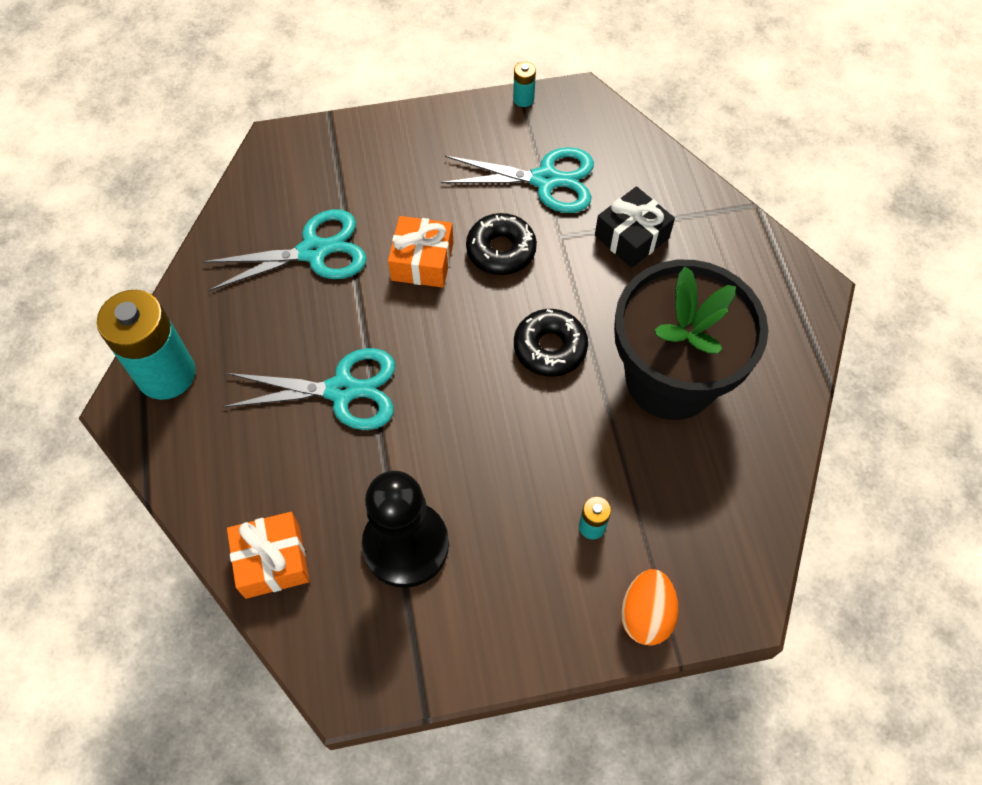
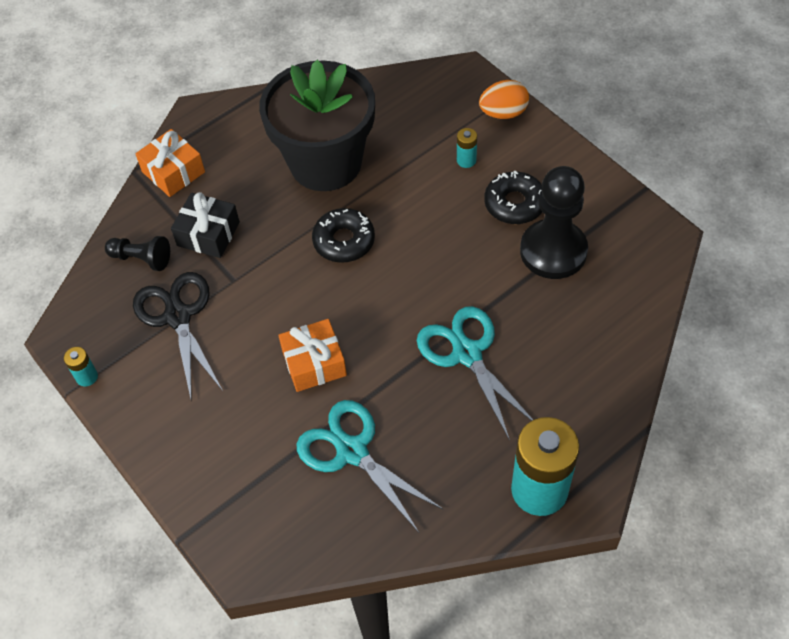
camera: 115 degrees left, 5 degrees down
(272, 561) = (623, 321): orange gift -> orange gift (173, 172)
(501, 250) = (271, 313): black donut -> black donut (514, 204)
(545, 180) = (178, 316): turquoise scissors -> black scissors
(632, 175) = (142, 259): none -> black pawn

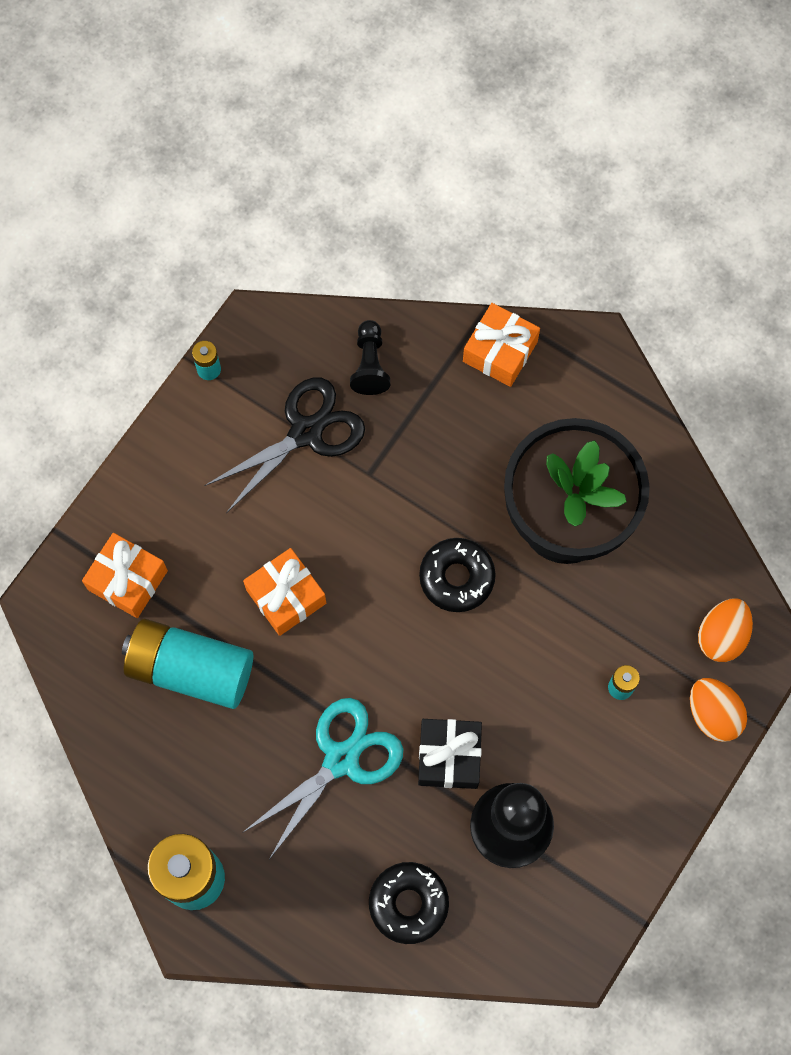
camera: 70 degrees right, 15 degrees up
(208, 234) = (423, 423): black gift -> black gift (449, 757)
(251, 485) = (128, 580): none -> orange gift
(352, 451) = (190, 669): turquoise scissors -> turquoise battery
(447, 95) = (721, 636): none -> orange egg
(514, 204) = (569, 763): black donut -> black donut (408, 903)

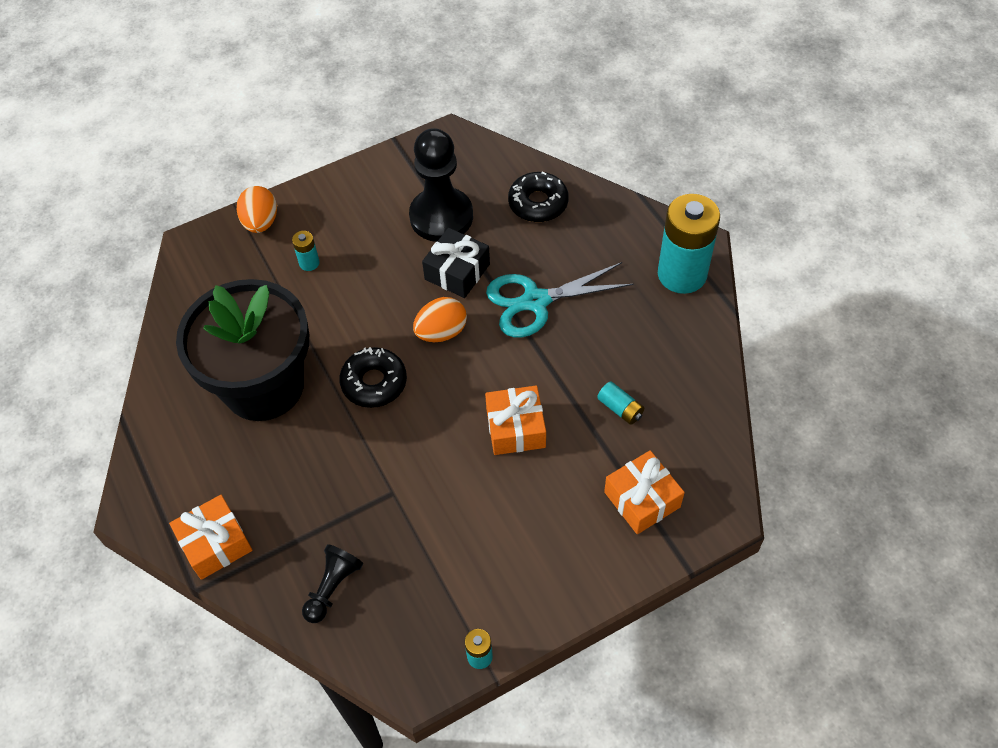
camera: 150 degrees left, 15 degrees down
(190, 669) = (620, 408): turquoise battery -> turquoise battery, size x0.42
(306, 432) = (424, 553): black scissors -> none
(721, 636) = (216, 264): orange egg -> orange egg (441, 332)

